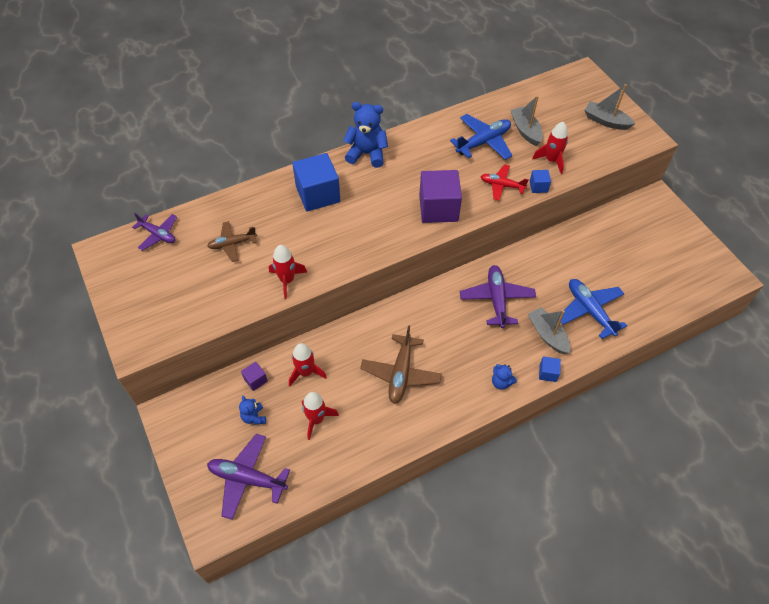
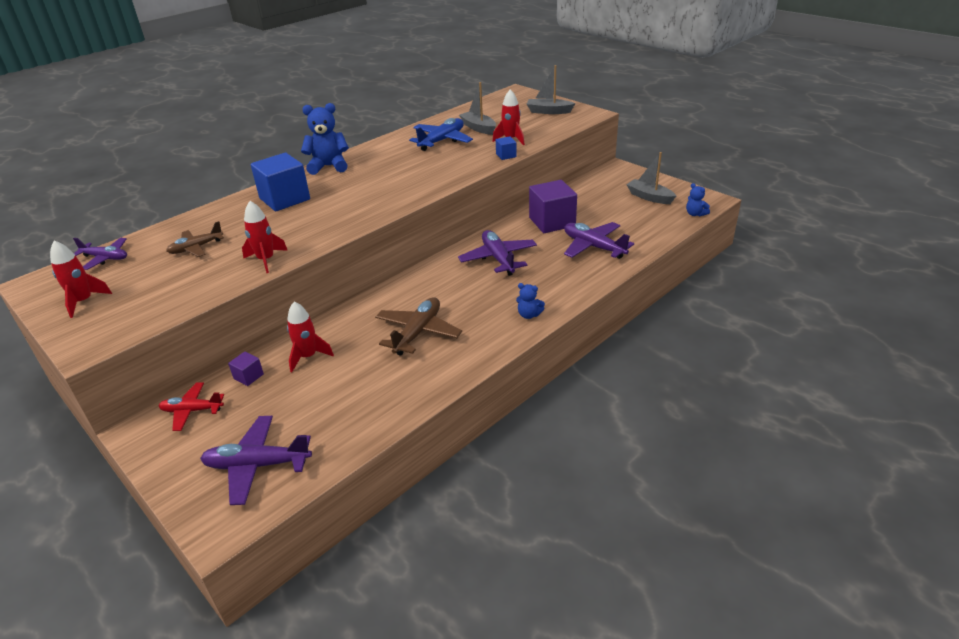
camera: 15 degrees left, 20 degrees down
(254, 417) = (253, 408): blue teddy bear -> blue teddy bear (695, 214)
(316, 419) = (332, 391): red rocket -> red rocket (84, 301)
(401, 373) = (418, 332): brown plane -> brown plane turned 150 degrees counterclockwise
(438, 208) = (414, 185): purple cube -> purple cube (552, 222)
(502, 185) = (471, 161): red plane -> red plane (192, 410)
(547, 335) = (560, 271): grey boat -> grey boat (649, 197)
(548, 373) = (573, 297): blue cube -> none
(590, 311) = (593, 247): blue plane -> purple plane

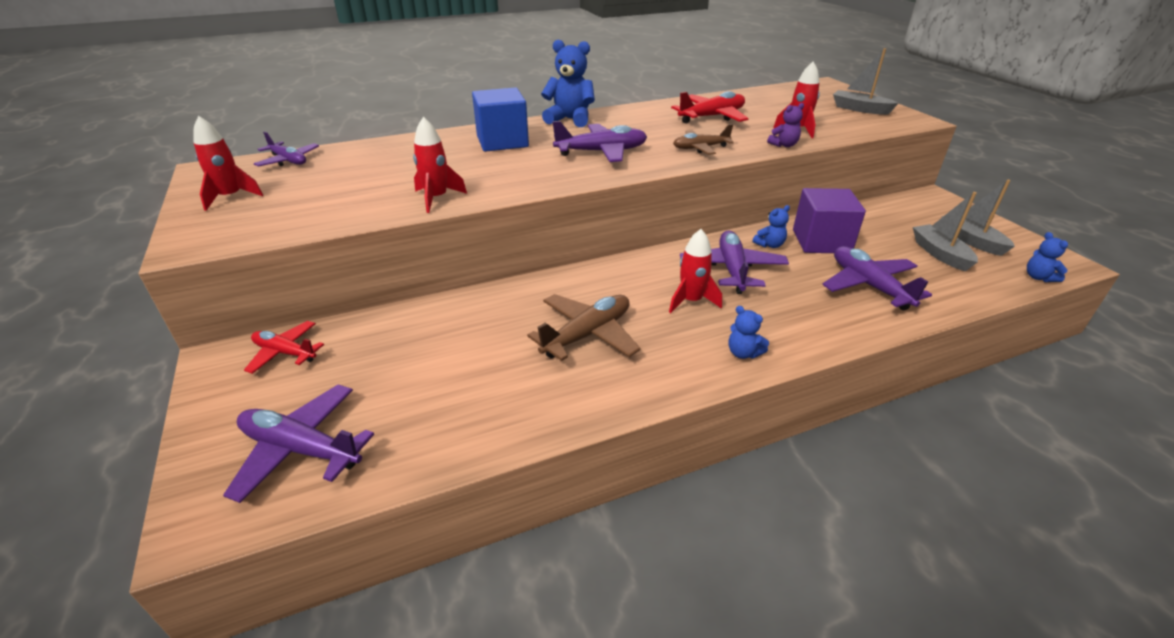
camera: 20 degrees right, 0 degrees up
(196, 248) = (378, 170): brown plane -> brown plane (700, 148)
(248, 376) = (368, 331): purple cube -> none
(308, 356) = (445, 326): red rocket -> red rocket (691, 301)
(372, 191) = (601, 152): none -> purple plane
(442, 141) = (711, 117): blue plane -> red plane
(478, 128) = (762, 112): grey boat -> grey boat (940, 254)
(506, 155) = (784, 145): blue cube -> purple teddy bear
(517, 233) = (769, 245): none -> blue teddy bear

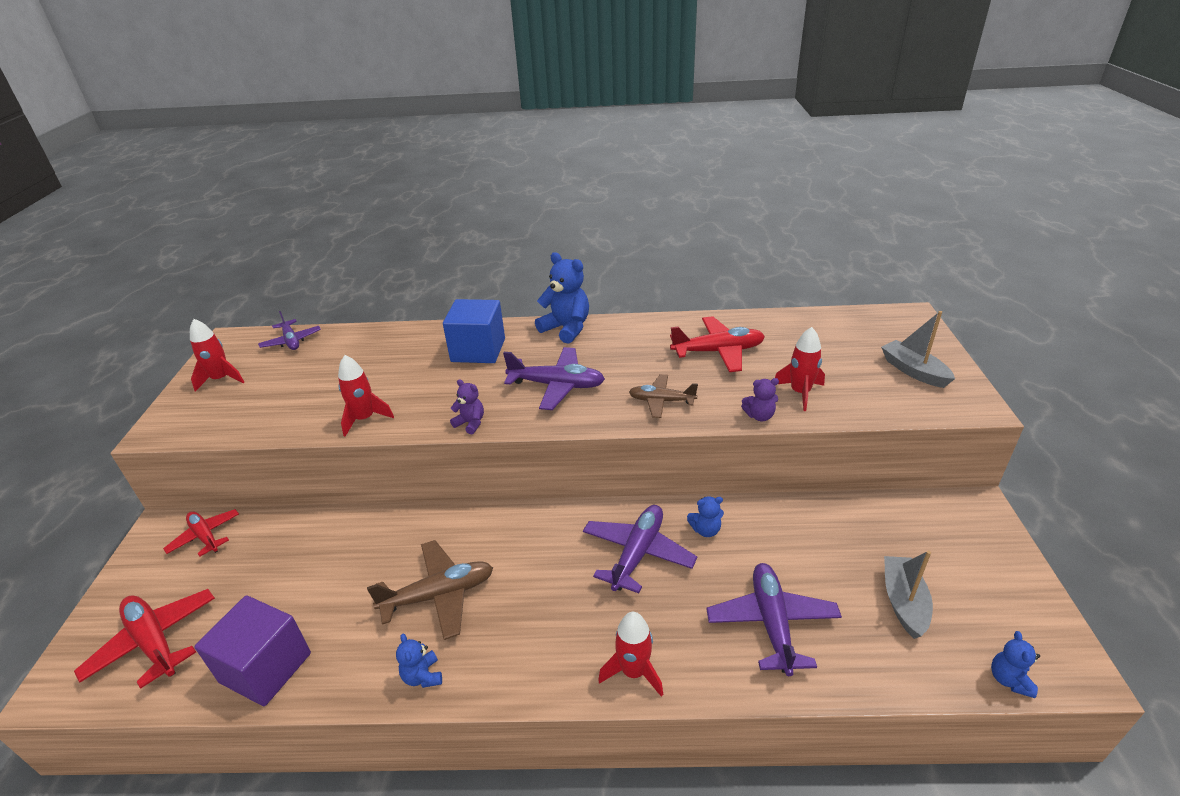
camera: 25 degrees right, 0 degrees up
(301, 449) = (154, 642): purple plane -> red plane
(549, 185) = (470, 423): none -> purple teddy bear
(691, 301) = (564, 584): red rocket -> red rocket (633, 671)
(743, 353) = (562, 669): blue teddy bear -> blue teddy bear (422, 676)
(821, 241) = (769, 541): purple cube -> purple cube (266, 668)
(971, 241) = (966, 593): grey boat -> none

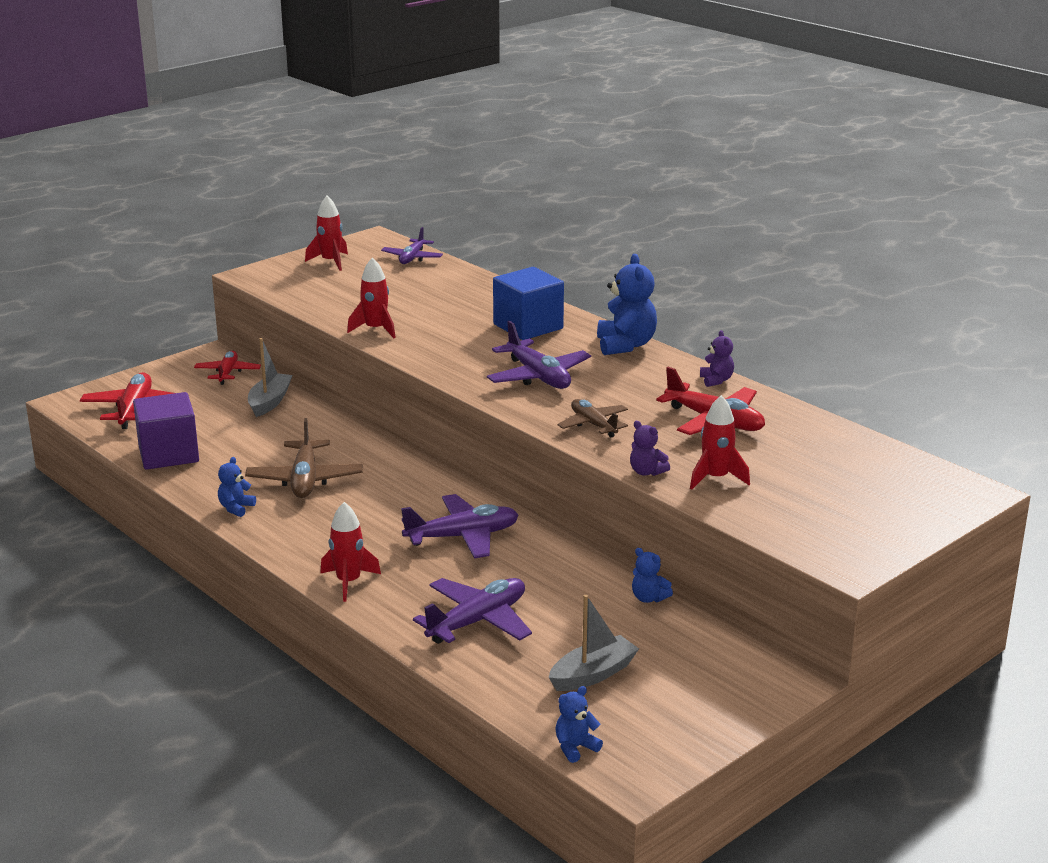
camera: 45 degrees right, 10 degrees down
(438, 595) = (305, 479): brown plane -> brown plane turned 60 degrees clockwise
(470, 423) = (435, 367): purple teddy bear -> purple teddy bear (716, 380)
(705, 530) = (536, 555): blue teddy bear -> blue teddy bear (649, 598)
(913, 371) = (858, 521): grey boat -> grey boat (269, 402)

